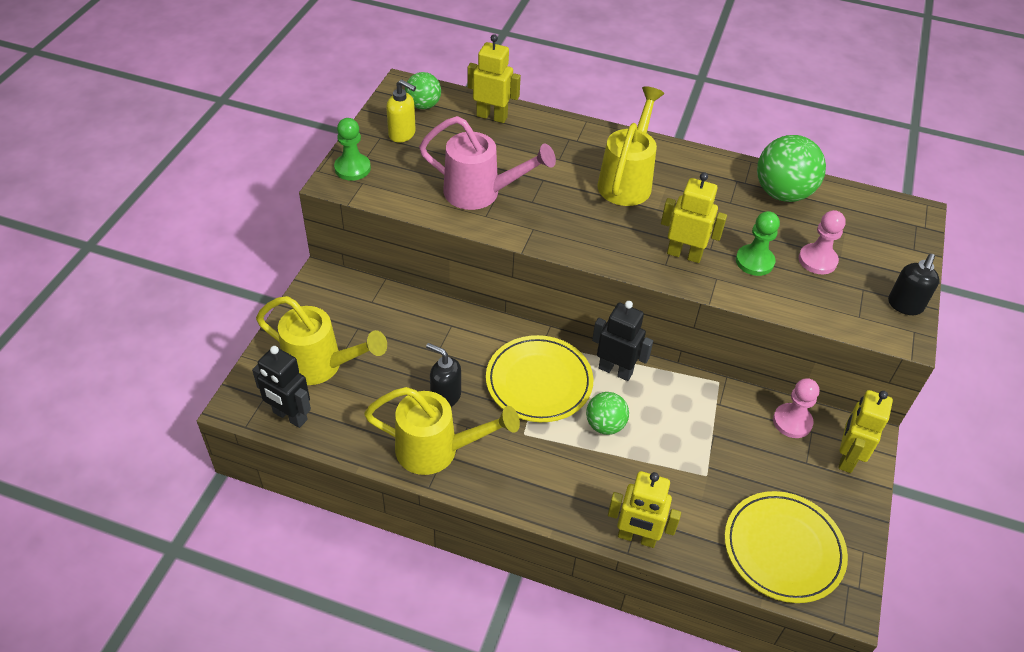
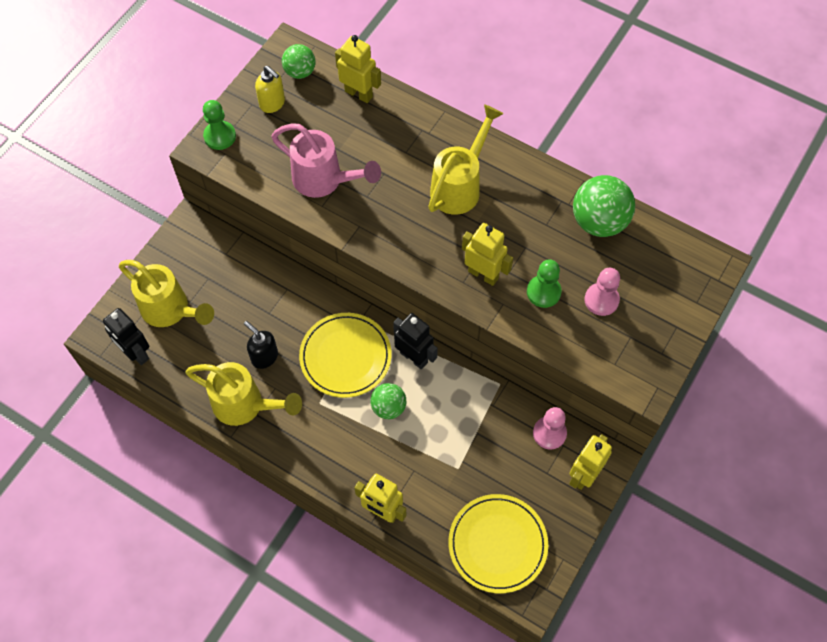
camera: 15 degrees right, 15 degrees up
(905, 305) = (661, 360): black soap dispenser -> none

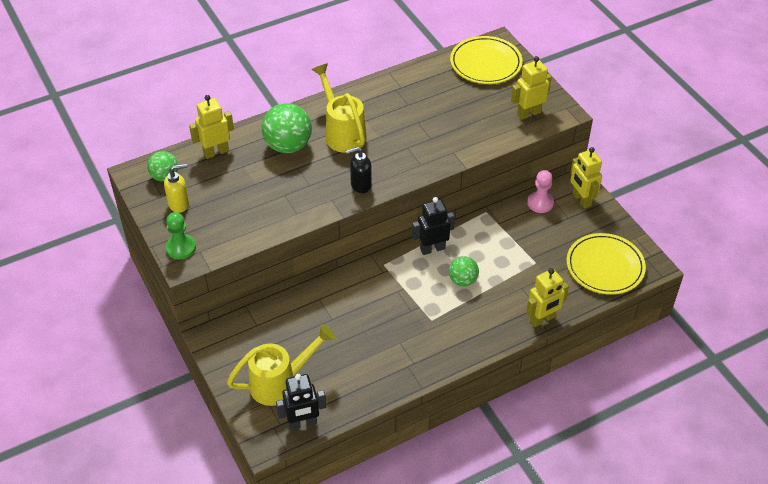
camera: 60 degrees left, 15 degrees down
(246, 405) = (402, 367): yellow watering can -> none
(264, 357) = (368, 337): black soap dispenser -> black soap dispenser (360, 185)
(325, 181) = (276, 202): pink watering can -> none
(345, 357) = (404, 288): yellow plate -> yellow plate (485, 63)
(483, 274) = (423, 151): yellow robot -> yellow robot (528, 113)
(543, 292) = (459, 128): green pawn -> none
(599, 221) = (426, 79): green ball -> green ball (288, 146)
(601, 300) = (485, 104): pink pawn -> none

